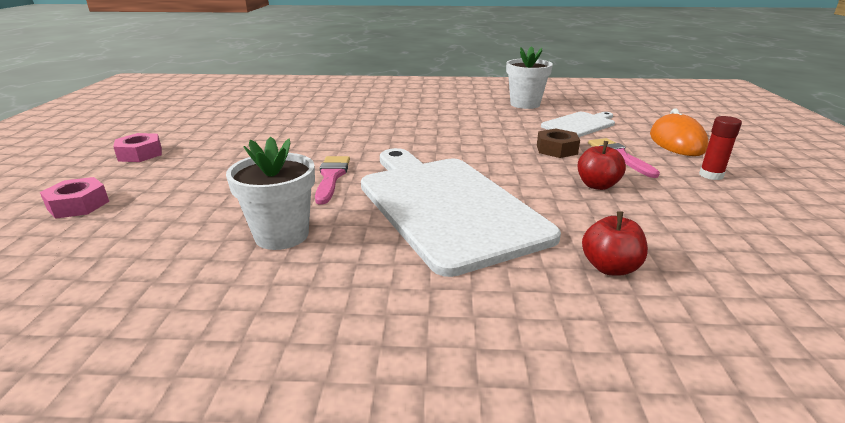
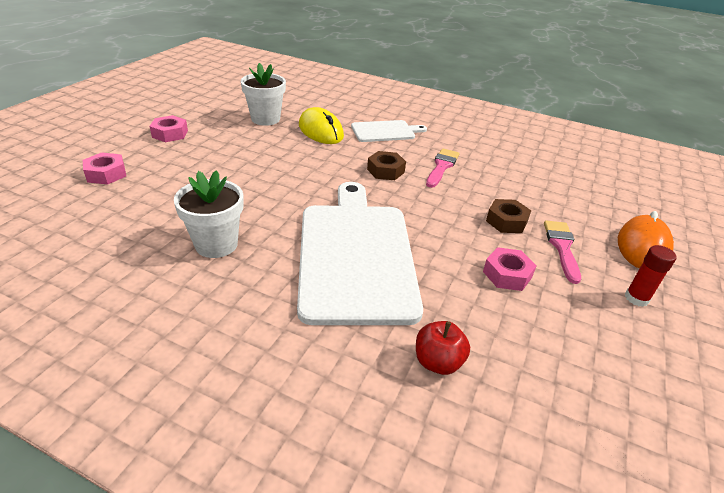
camera: 20 degrees right, 10 degrees up
(318, 121) = (321, 131): none -> yellow mouse
(331, 177) = (289, 197): pink brush -> pink brush (442, 166)
(412, 137) = (385, 171): none -> brown nut
(525, 104) = (525, 156): white flower pot -> white flower pot (265, 119)
(580, 124) = (558, 197): white cutting board -> white cutting board (385, 131)
(597, 185) = (507, 274): red apple -> pink nut

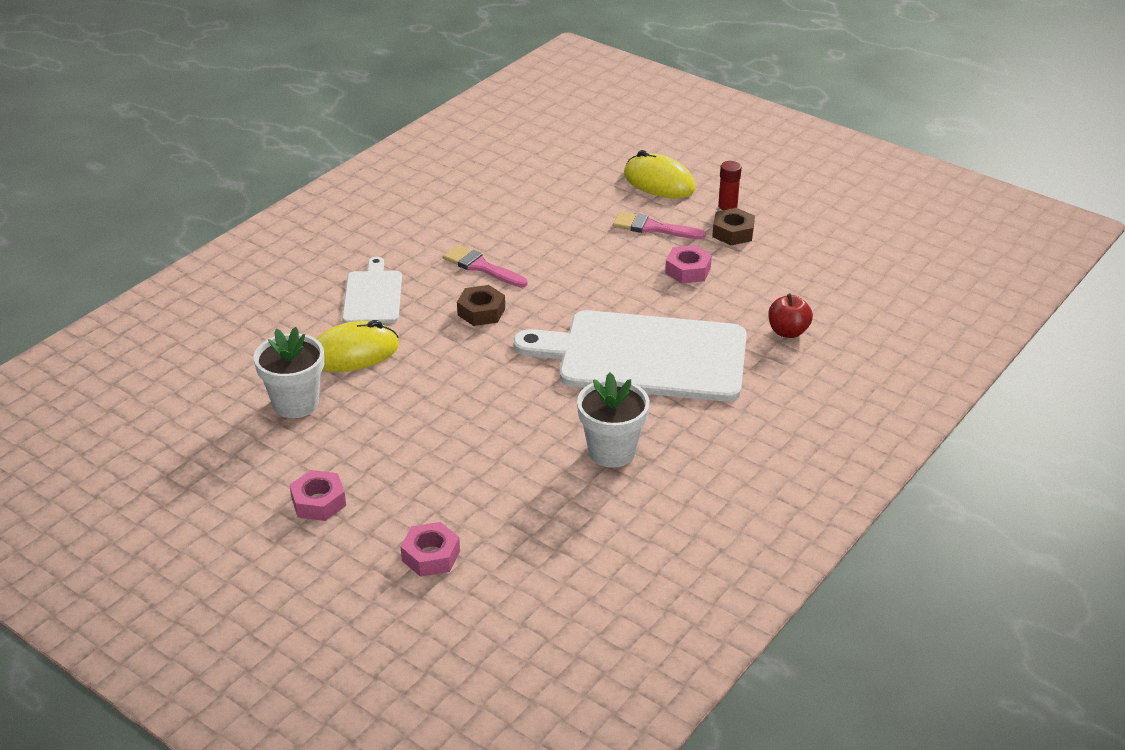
camera: 75 degrees left, 0 degrees up
(506, 221) = (604, 249): brown nut -> brown nut (733, 233)
(642, 247) = (659, 182): orange mouse -> yellow mouse

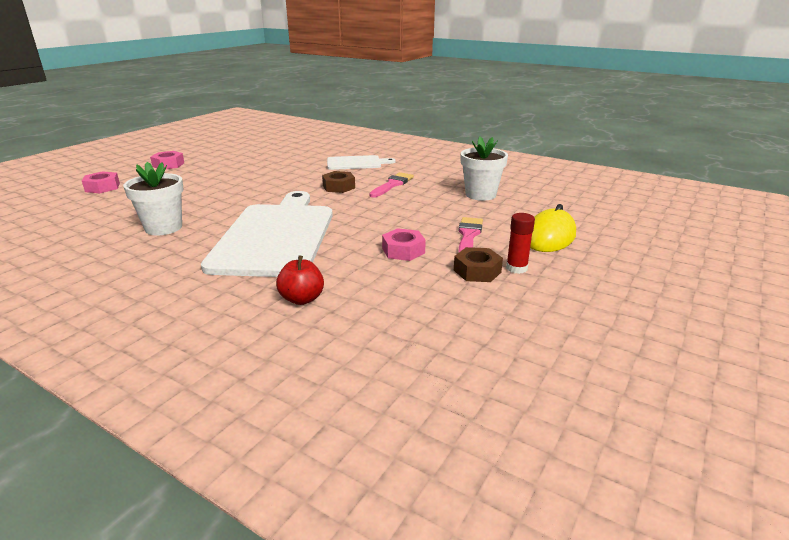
camera: 85 degrees right, 10 degrees down
(295, 403) = (255, 156): white flower pot -> white flower pot (480, 195)
(353, 353) = (298, 163): yellow mouse -> none

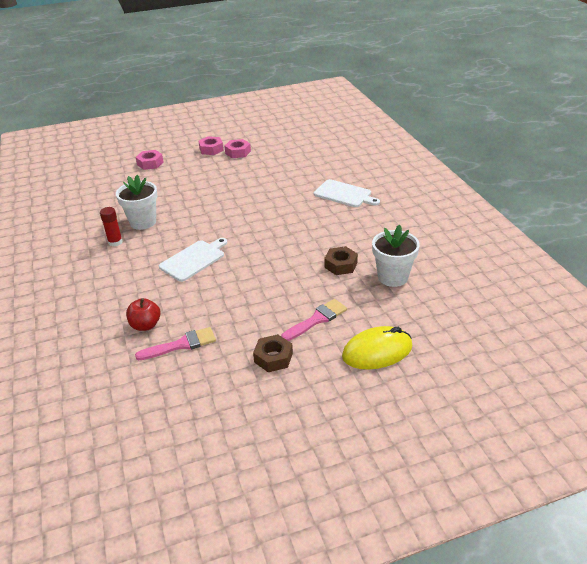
camera: 40 degrees right, 10 degrees up
(276, 236) = (194, 259): white cutting board -> white cutting board, size x0.50
(339, 187) = (294, 221): brown nut -> brown nut (340, 265)
(392, 184) = (338, 234): pink brush -> pink brush (181, 344)
(403, 250) = (252, 313): pink nut -> pink nut (238, 152)
(516, 268) = (303, 369): red glue stick -> red glue stick (115, 242)

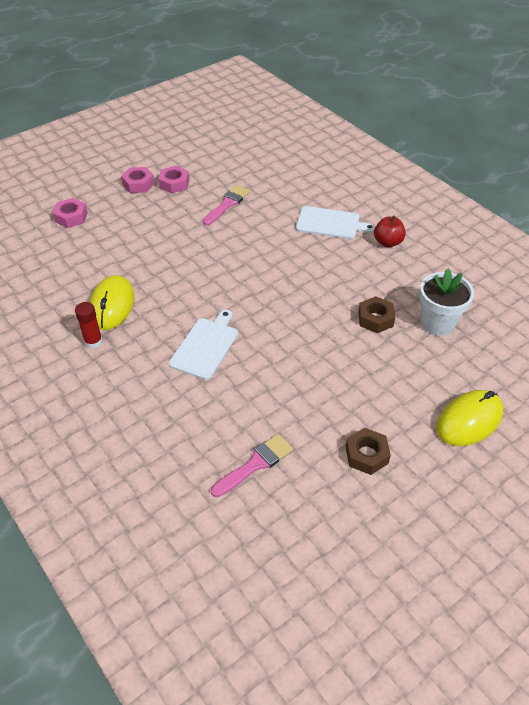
camera: 20 degrees left, 10 degrees up
(143, 222) = (112, 305): white flower pot -> yellow mouse
(145, 325) = (199, 449): red apple -> red apple (388, 242)
(317, 319) = (387, 395): pink brush -> pink brush (227, 204)

